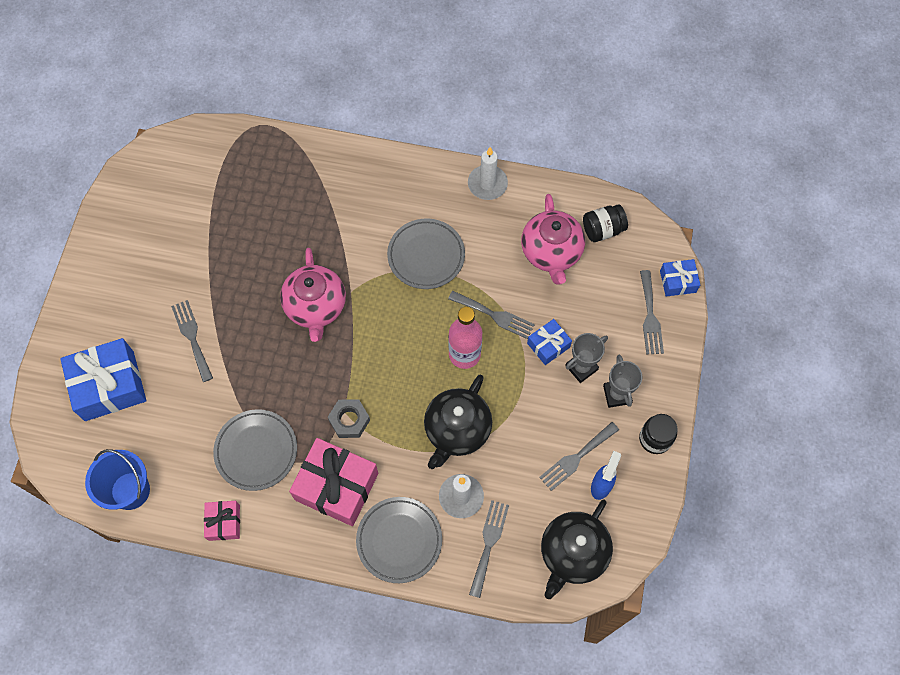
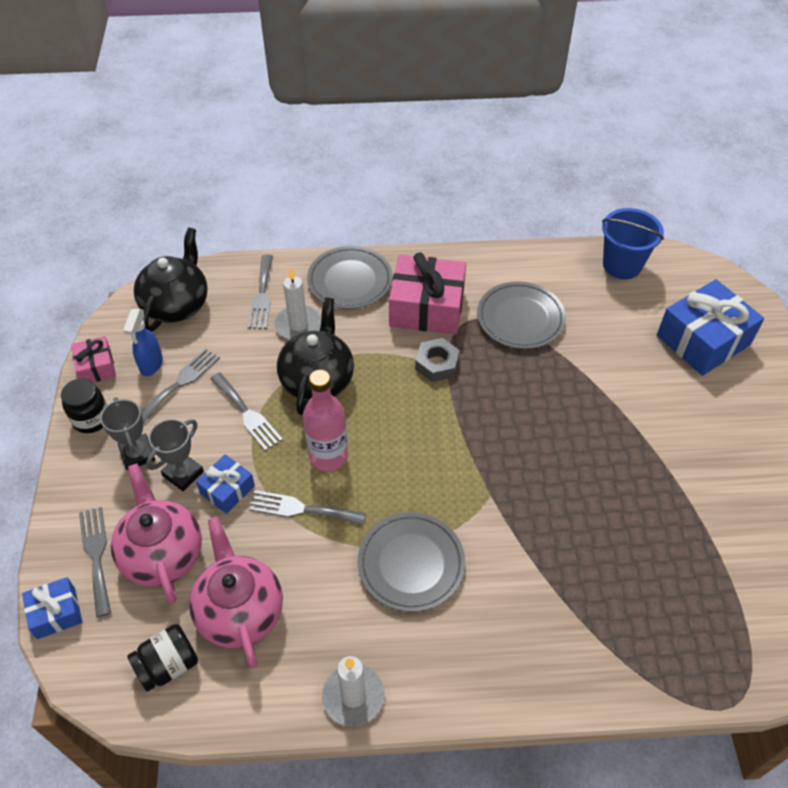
camera: 165 degrees right, 15 degrees down
(192, 337) = (648, 403): grey fork -> grey fork (247, 414)
(224, 522) = (521, 261): pink gift -> pink gift (96, 367)
(315, 307) = (525, 467): pink teapot -> pink teapot (162, 553)

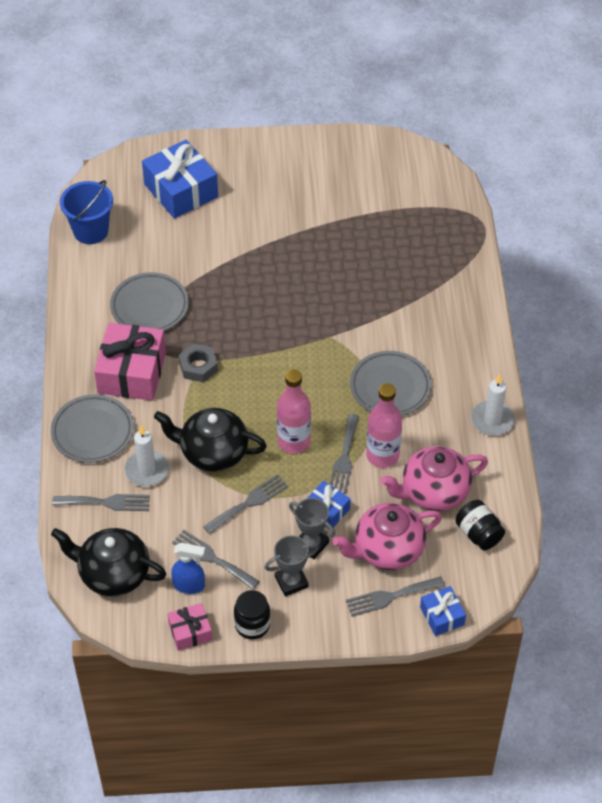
camera: 90 degrees left, 0 degrees up
(302, 552) = (382, 455): none -> pink bottle

